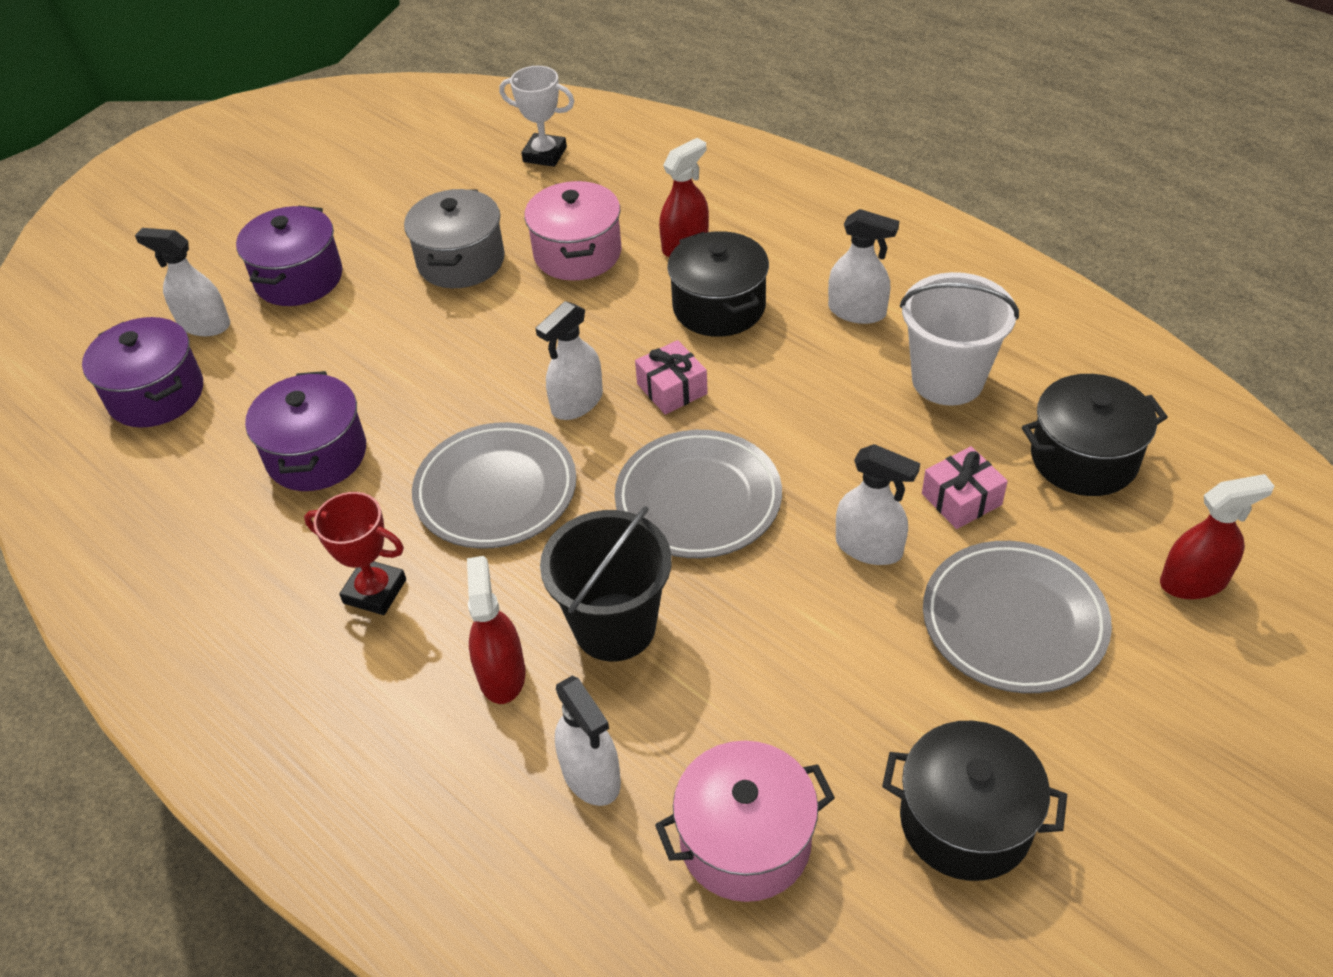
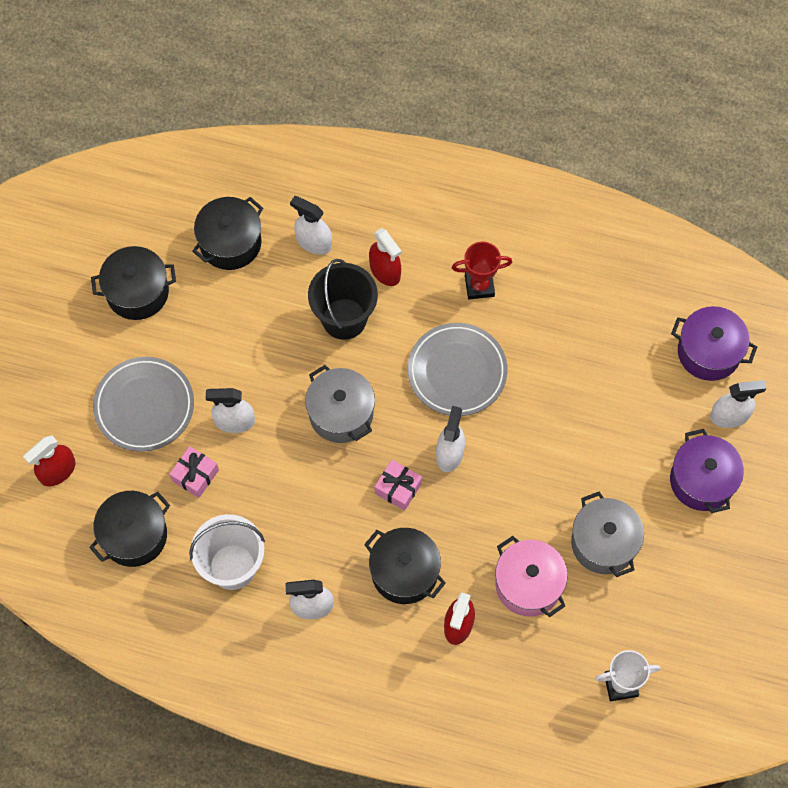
camera: 150 degrees right, 20 degrees up
(317, 455) = (576, 352): purple pot -> none
(698, 499) = (341, 413): grey plate -> grey pot
(745, 841) = (230, 243): pink pot -> black pot

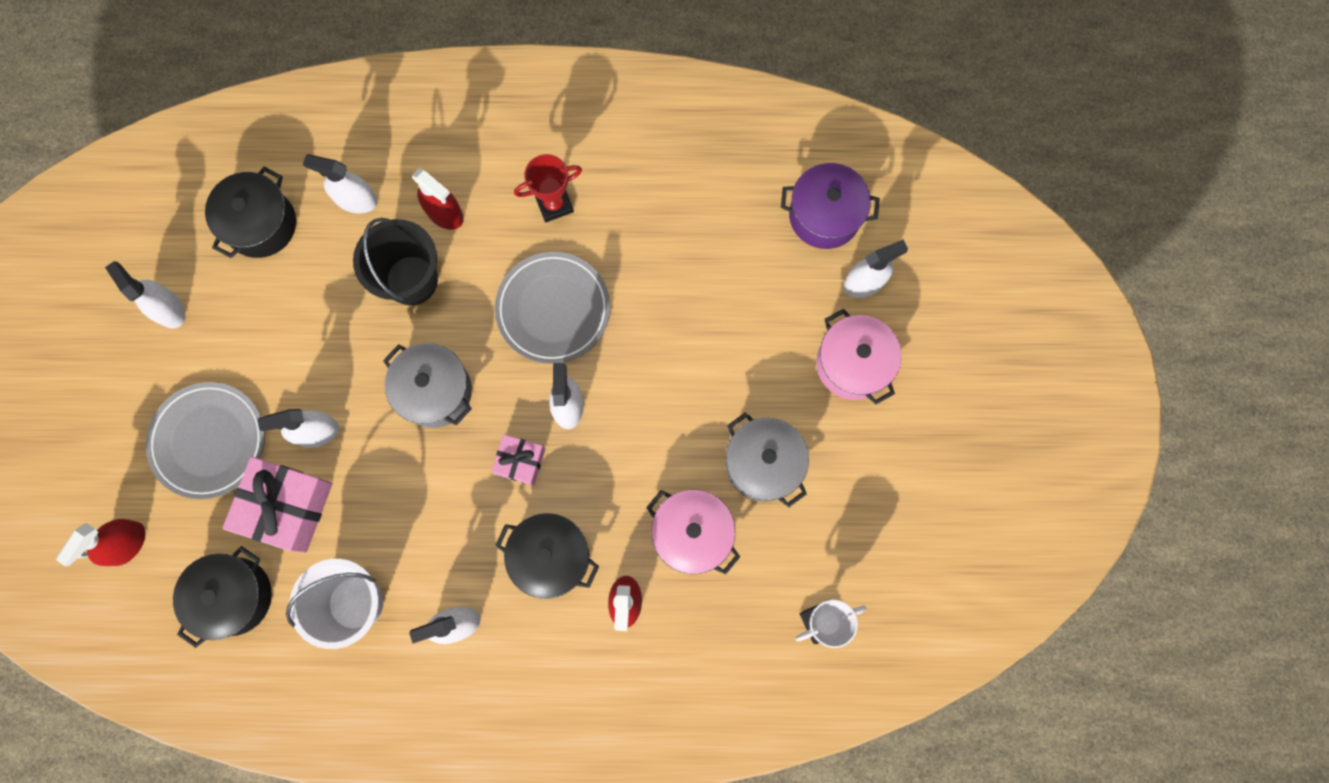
camera: 15 degrees left, 10 degrees up
(137, 292) = (168, 309): black pot -> white spray bottle
(195, 475) = (287, 507): pink gift -> pink gift, size x1.80
(702, 480) = (852, 364): purple pot -> pink pot

